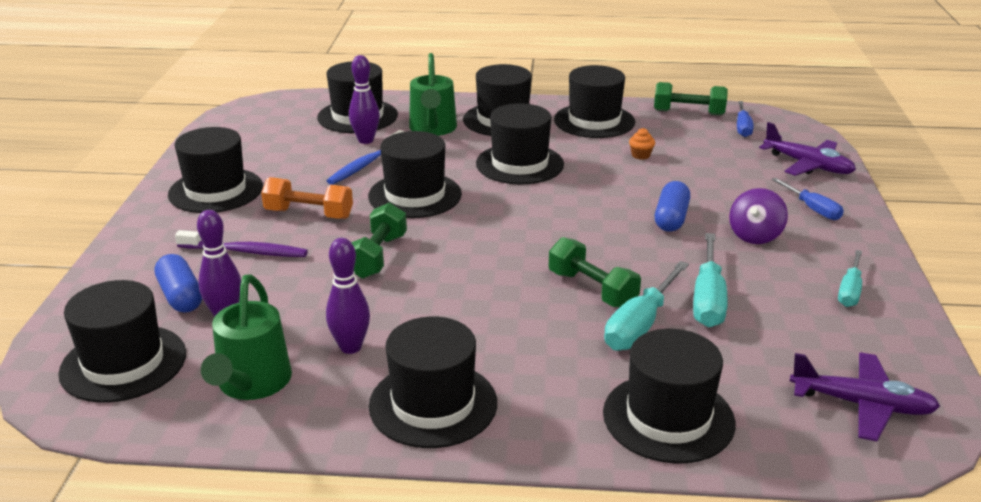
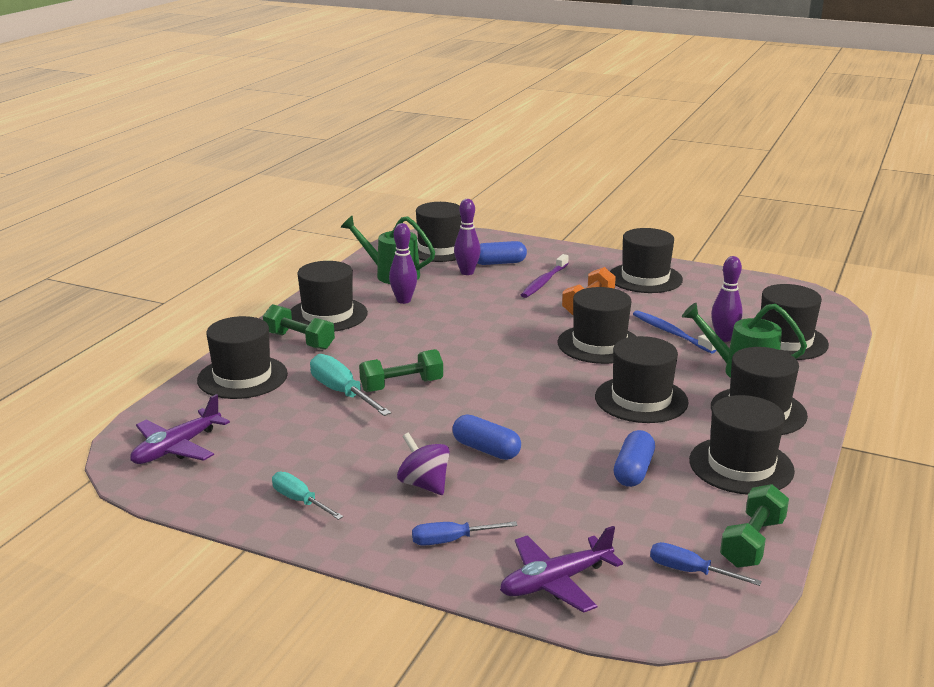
camera: 110 degrees right, 5 degrees down
(377, 256) = (507, 319): green dumbbell -> green dumbbell (299, 341)
(640, 155) = (633, 471): orange cupcake -> blue capsule
(708, 299) = (348, 428): turquoise screwdriver -> none

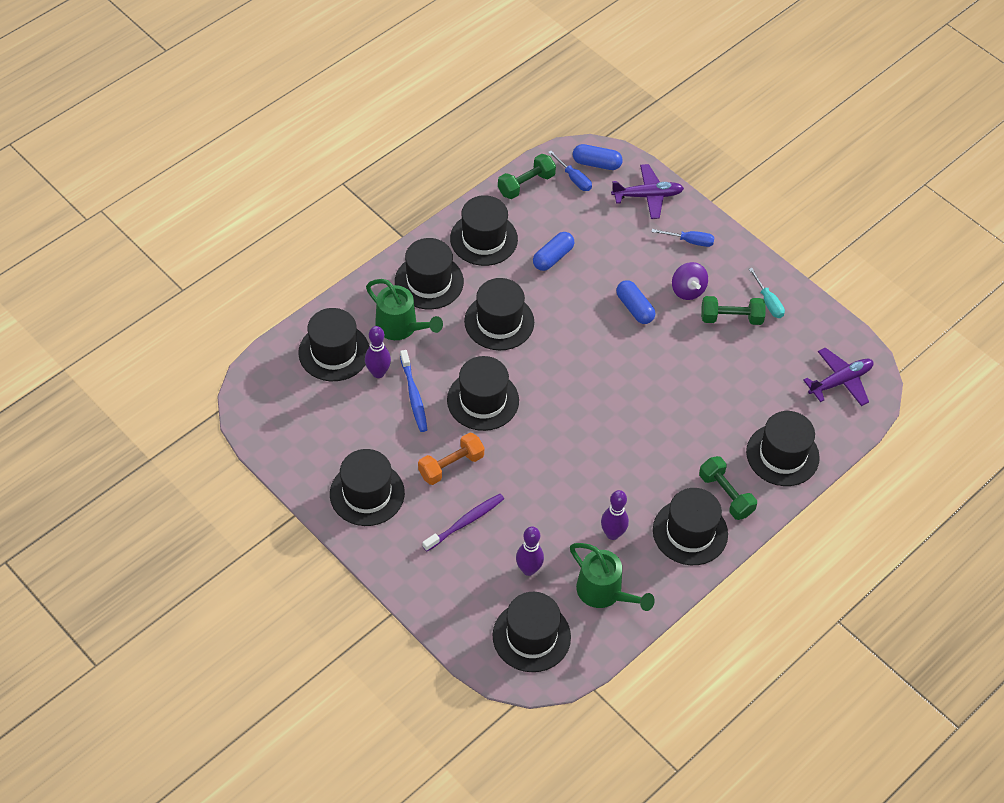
camera: 160 degrees left, 30 degrees up
(342, 392) = (711, 406): turquoise screwdriver -> none
(401, 385) = (663, 399): green dumbbell -> green dumbbell (731, 318)
(499, 263) = (486, 578): blue capsule -> blue capsule (596, 163)

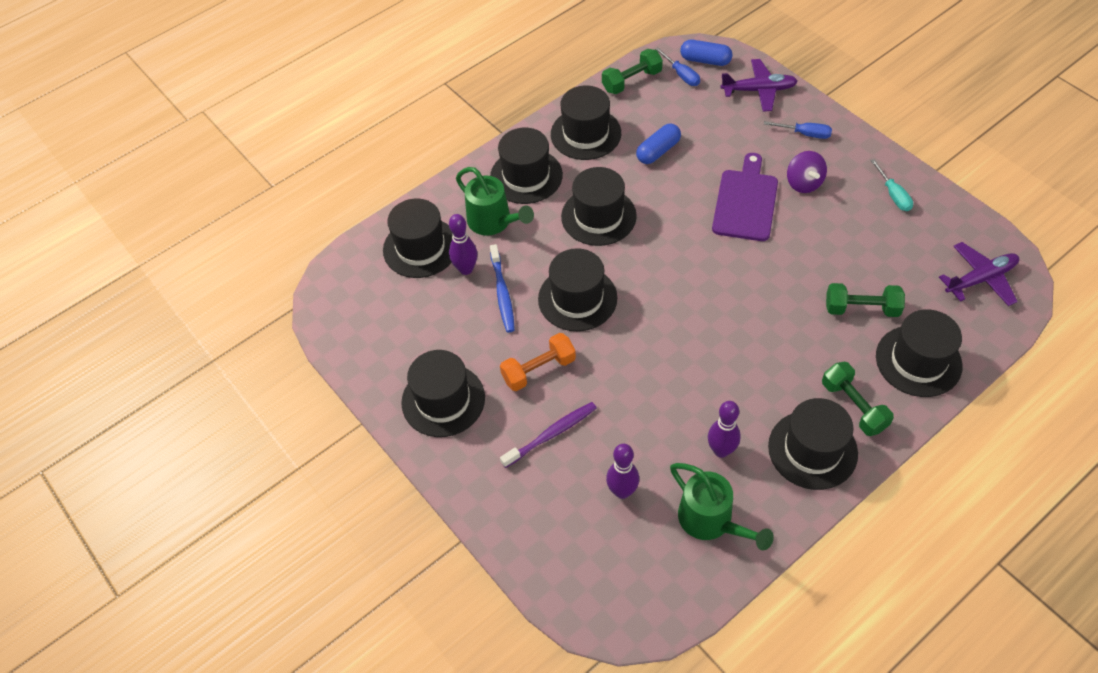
camera: 10 degrees right, 0 degrees up
(531, 636) = (623, 573): black hat -> none
(634, 308) = (746, 202): blue capsule -> purple cutting board
(731, 318) = (852, 212): green dumbbell -> green dumbbell (861, 309)

